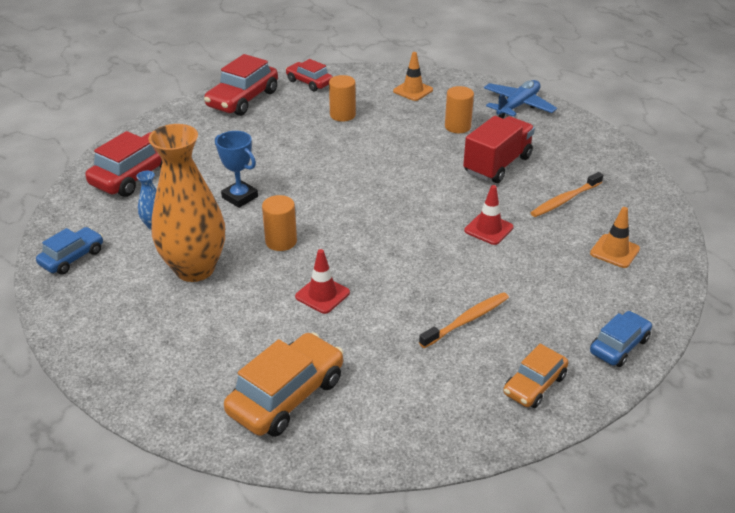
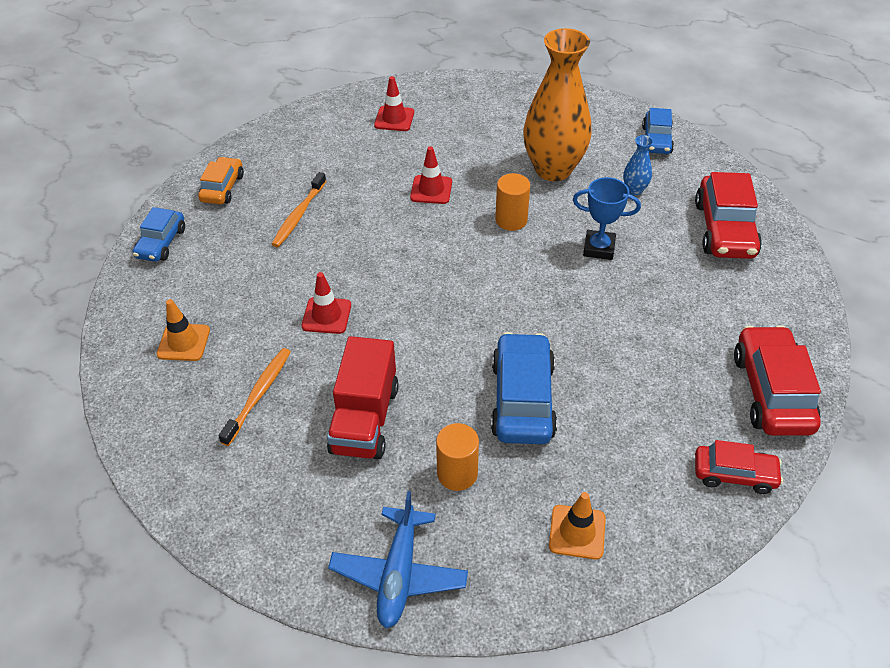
camera: 150 degrees right, 10 degrees up
(286, 396) = (394, 119): orange car -> red traffic cone
(342, 115) = (621, 423): orange cylinder -> none
(389, 141) = (522, 399): none -> blue car

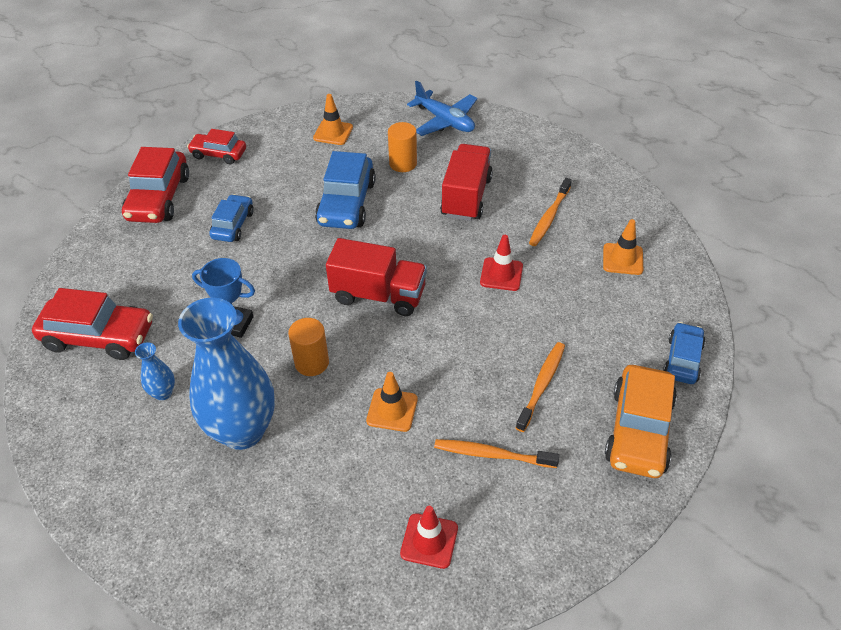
camera: 175 degrees left, 0 degrees up
(222, 188) = (638, 430): orange car -> orange car, size x1.64
(347, 166) = (492, 454): none -> orange toothbrush
(399, 573) = (445, 121): blue plane -> blue plane turned 120 degrees clockwise
(431, 190) = (392, 410): red traffic cone -> orange traffic cone
(460, 285) = (378, 295): none -> red truck
(553, 169) = (242, 431): orange vase -> blue vase
(656, 140) = (95, 470): blue car -> blue car (233, 225)
(724, 229) = (99, 336): red car -> red car turned 90 degrees clockwise

